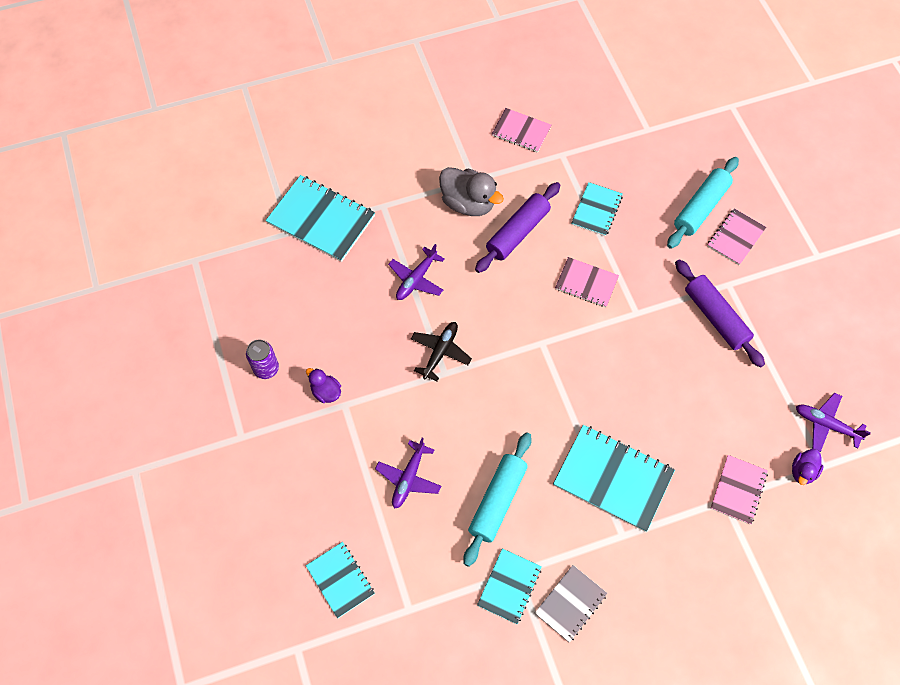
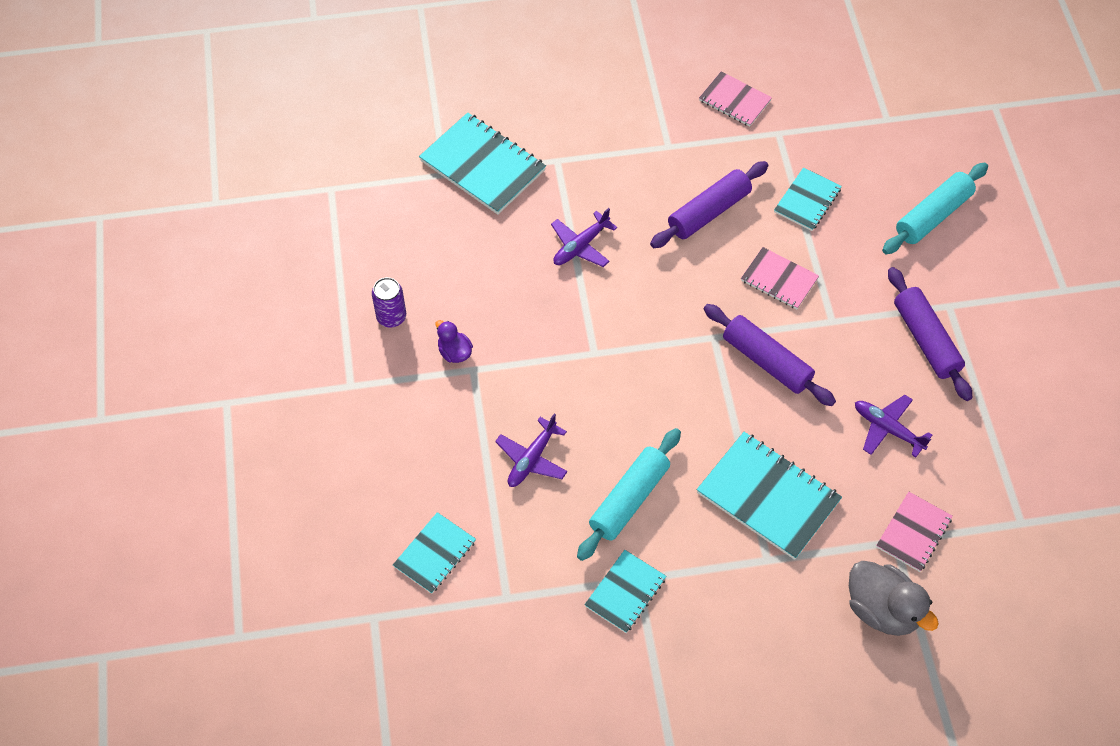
camera: 10 degrees right, 5 degrees down
(340, 580) = (435, 554): turquoise notebook -> turquoise notebook turned 60 degrees clockwise
(440, 352) = (593, 329): black plane -> none
(468, 203) = (657, 171): grey duck -> grey duck (882, 610)
(570, 604) = (692, 622): grey notebook -> none
(589, 357) = (766, 361): none -> purple rolling pin
(735, 237) = (968, 255): pink notebook -> none
(802, 471) = (995, 524): purple duck -> none
(826, 424) = (1034, 478): purple plane -> purple plane (887, 429)

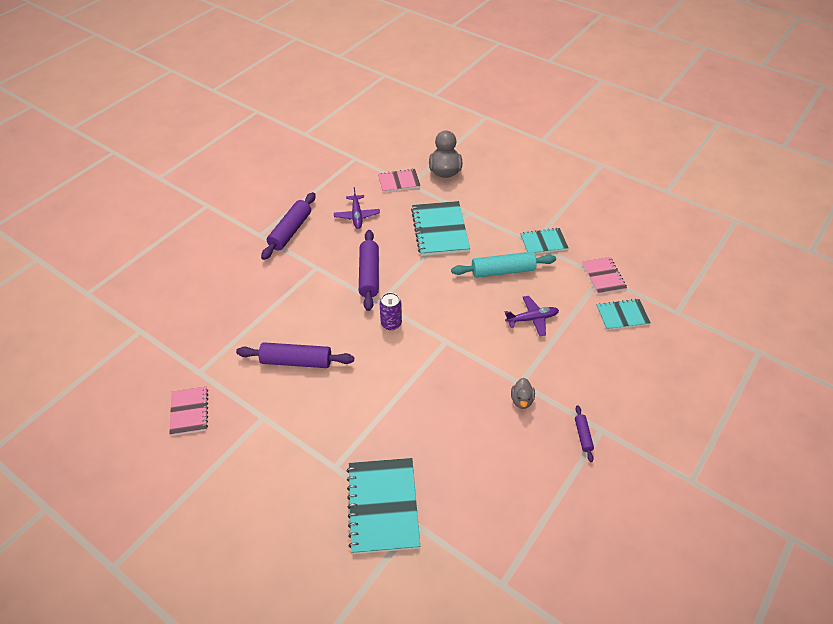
camera: 135 degrees left, 10 degrees down
(363, 364) = (583, 436): none -> purple rolling pin
(391, 317) = (541, 451): purple can -> purple can (391, 323)
(454, 352) = (521, 400): purple duck -> grey duck
(580, 246) = (386, 401): purple plane -> none
(779, 279) = (312, 302): pink notebook -> pink notebook (603, 277)
(807, 201) = (242, 325): turquoise notebook -> none
(932, 215) = (202, 272): turquoise rolling pin -> none

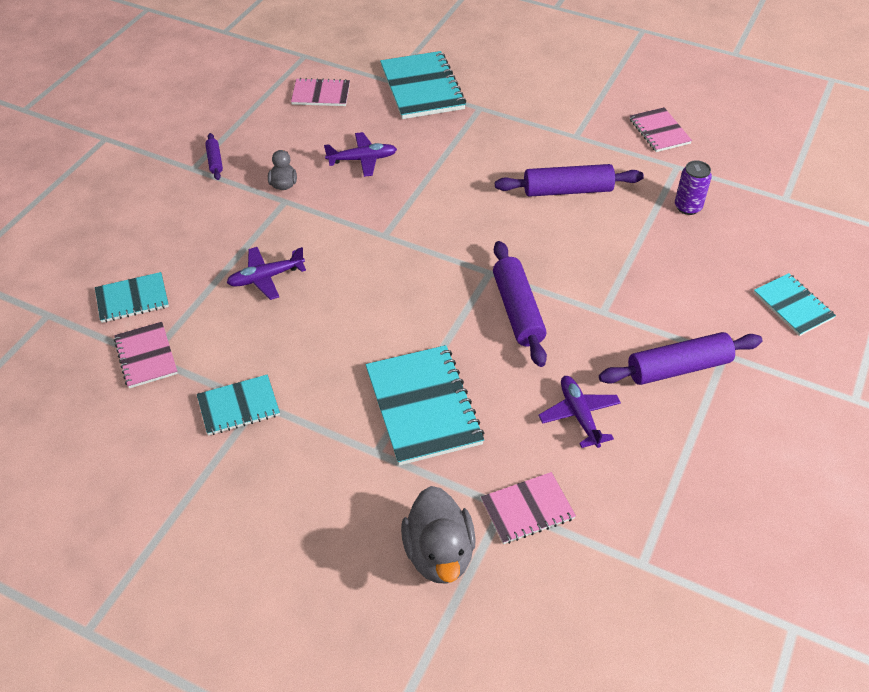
camera: 170 degrees right, 0 degrees up
(199, 256) = (793, 306): none -> turquoise notebook
(290, 231) = (678, 368): purple rolling pin -> purple rolling pin turned 60 degrees clockwise
(391, 323) = (463, 247): purple can -> purple can (688, 207)
(453, 418) = (362, 159): none -> purple plane
(486, 512) = (321, 94): none -> pink notebook
(503, 271) = (309, 344): turquoise rolling pin -> none

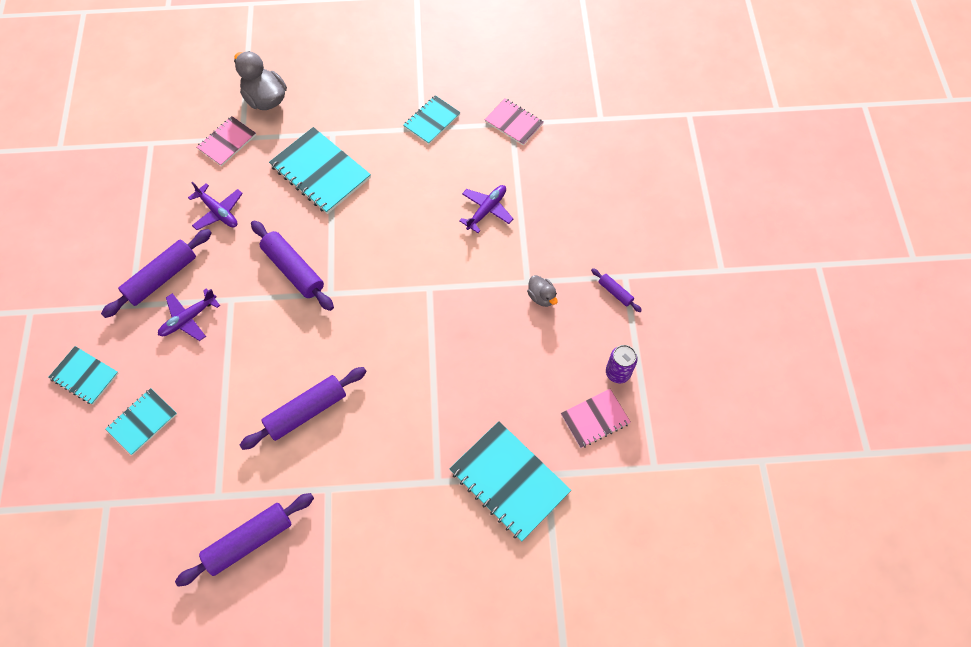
camera: 150 degrees right, 15 degrees up
(132, 299) = (559, 153): turquoise notebook -> turquoise notebook (142, 422)
(362, 159) = (499, 356): purple plane -> purple plane (188, 319)
(659, 131) = (249, 541): pink notebook -> purple rolling pin
(688, 207) = (194, 445): purple can -> purple can (618, 372)

